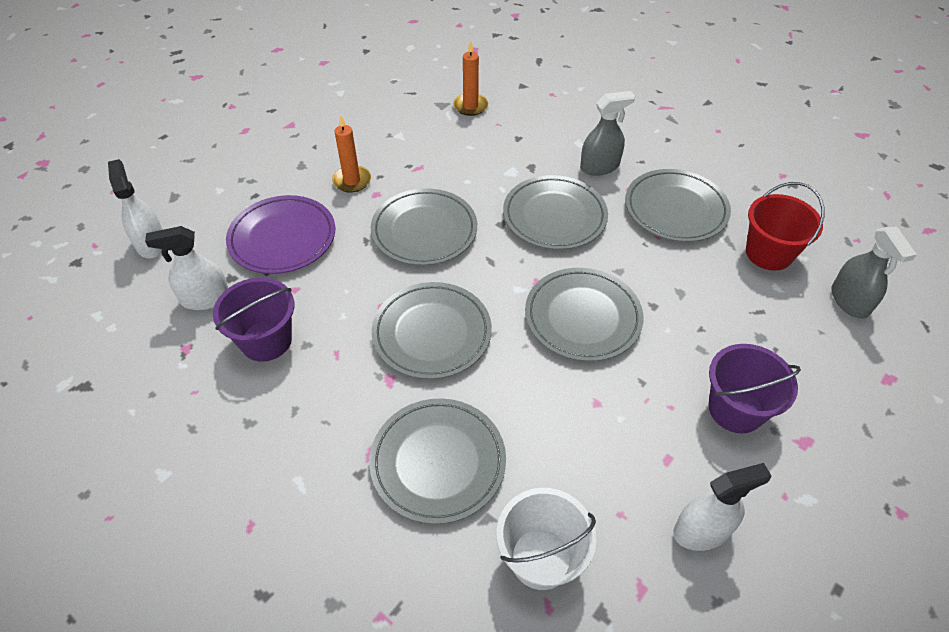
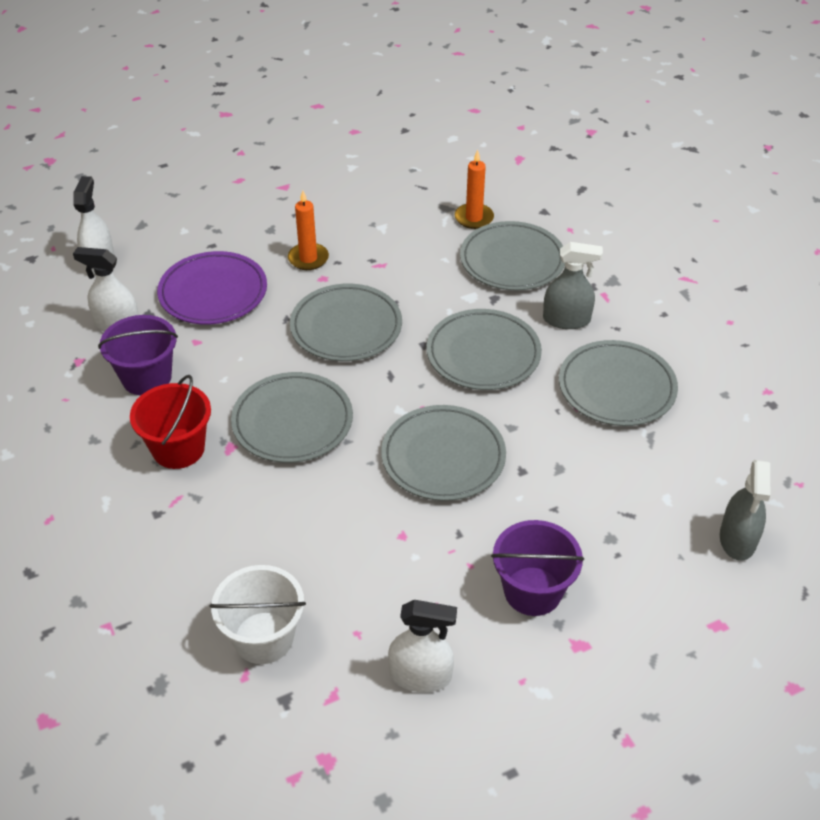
camera: 25 degrees right, 5 degrees down
(438, 462) = (227, 529): grey plate -> grey plate (512, 260)
(768, 253) = (685, 463): red bucket -> red bucket (178, 449)

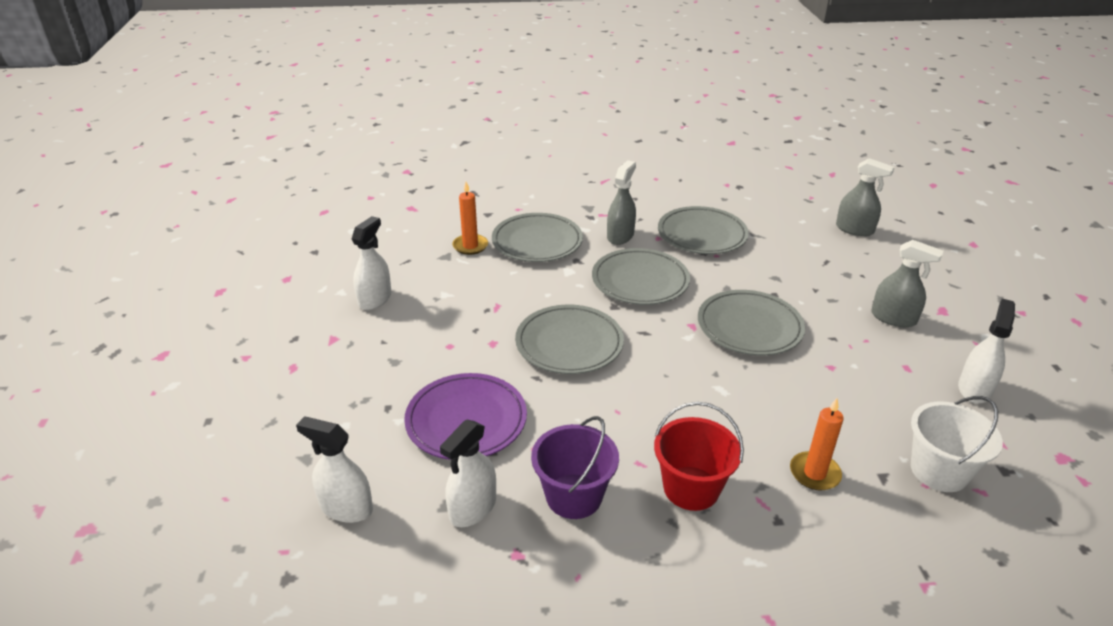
camera: 70 degrees left, 10 degrees down
(292, 421) = (680, 401): grey plate -> none
(308, 258) = (458, 346): orange candle -> orange candle (814, 473)
(352, 189) = (375, 299): none -> white spray bottle
(532, 591) = (893, 318): purple bucket -> grey spray bottle

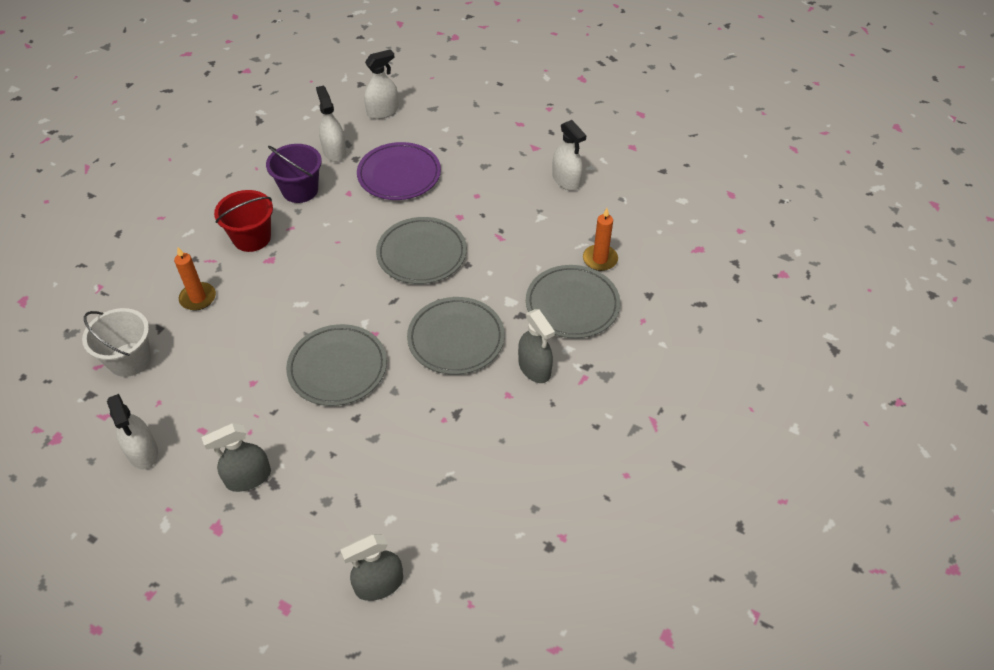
camera: 125 degrees right, 15 degrees up
(702, 234) = (485, 434): grey plate -> none

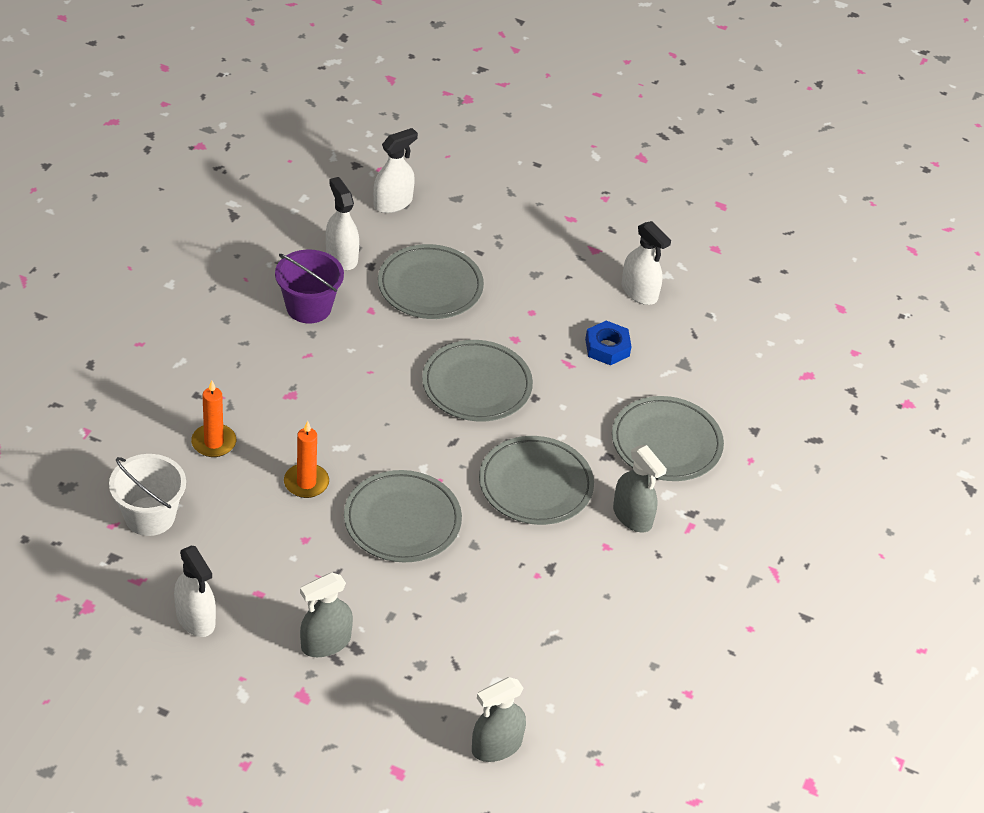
camera: 10 degrees left, 5 degrees down
(252, 238) = (262, 368): red bucket -> none
(399, 175) = (430, 286): purple plate -> grey plate
(533, 224) = (607, 347): none -> blue nut
(600, 259) = (692, 389): orange candle -> orange candle (306, 483)

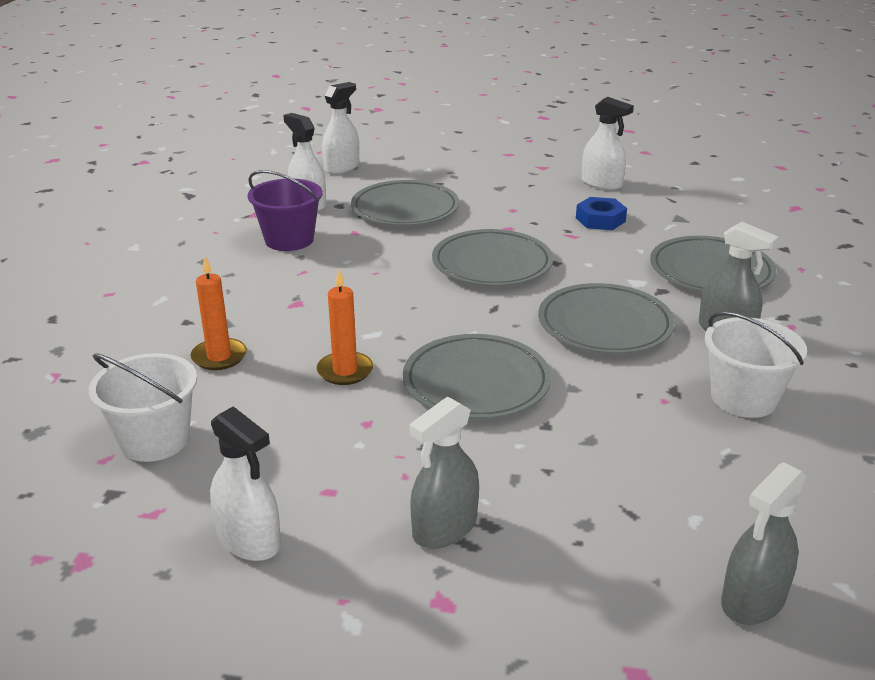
camera: 10 degrees left, 15 degrees down
(599, 589) = (743, 398): none -> white bucket

